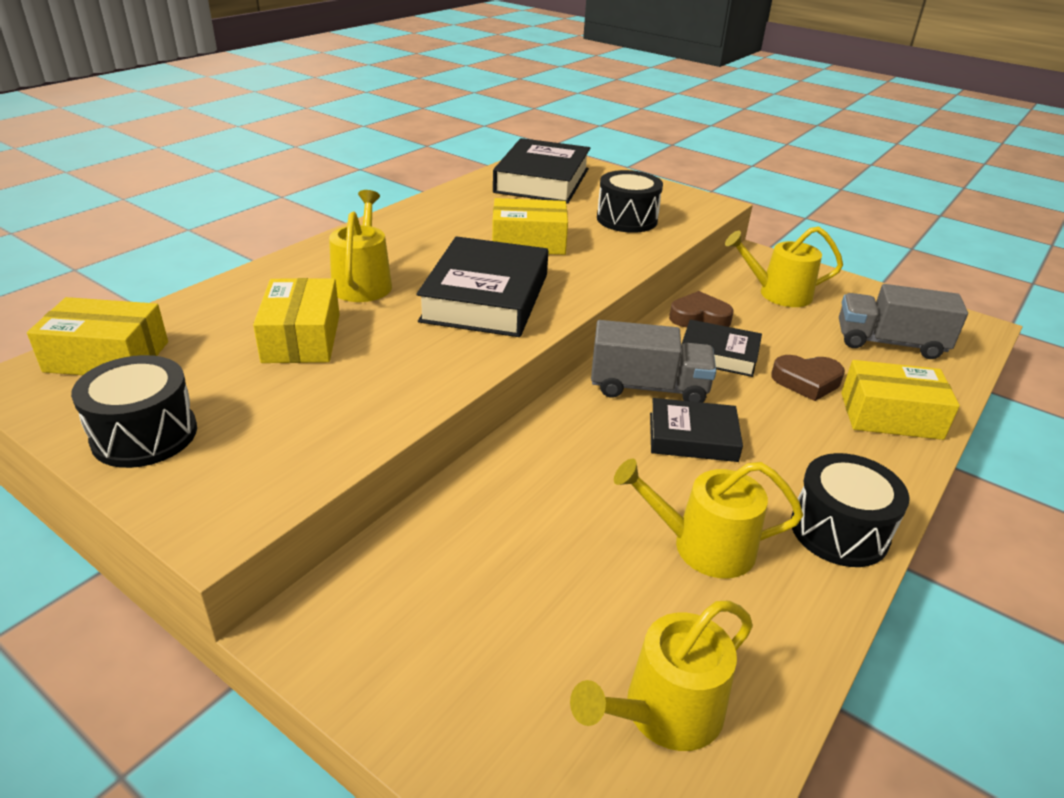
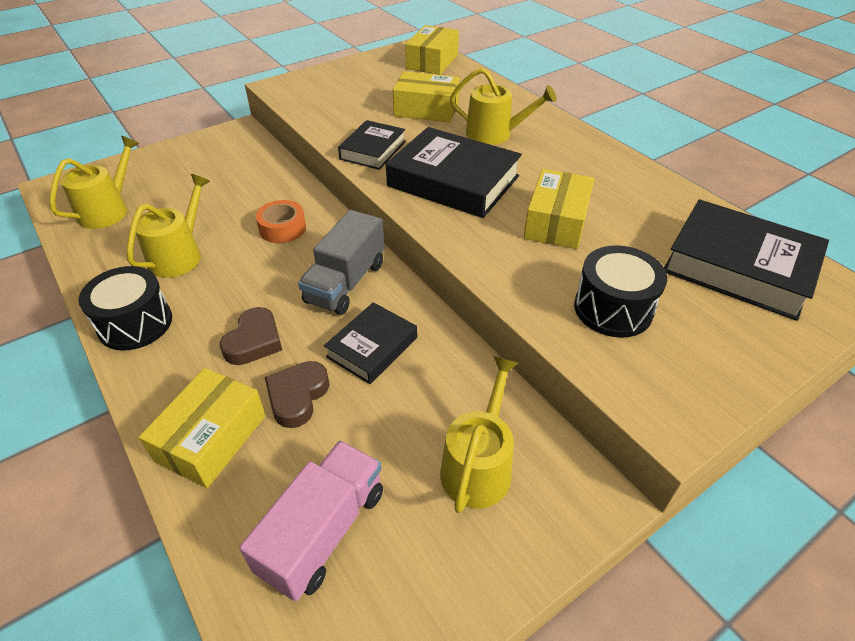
camera: 110 degrees right, 10 degrees up
(145, 435) = (355, 71): black drum -> none
(585, 463) = (282, 228): none -> orange tape
(664, 712) = (108, 210): yellow watering can -> yellow watering can turned 45 degrees clockwise
(692, 437) = (273, 286): black book -> black book (373, 150)
(699, 317) = (445, 360): brown heart -> brown heart (254, 341)
(889, 343) = (323, 531): grey truck -> pink truck

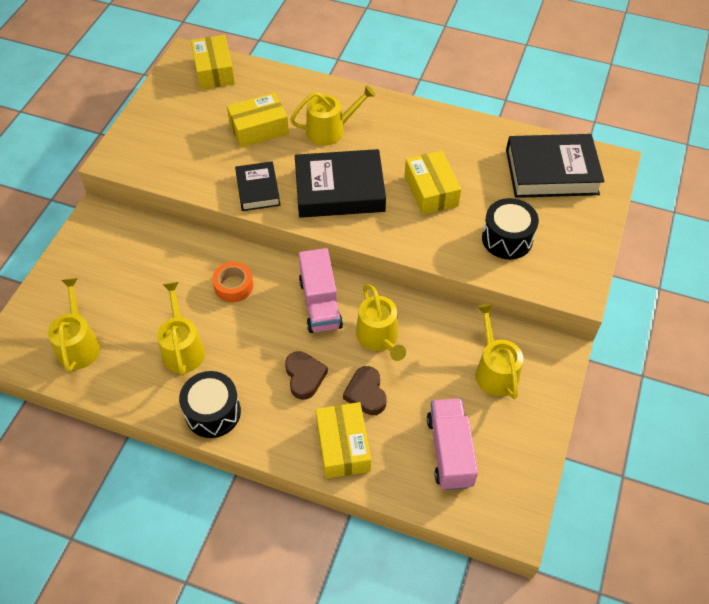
camera: 35 degrees left, 10 degrees up
(345, 283) = (320, 303): grey truck -> pink truck
(372, 347) = (379, 338): black book -> yellow watering can

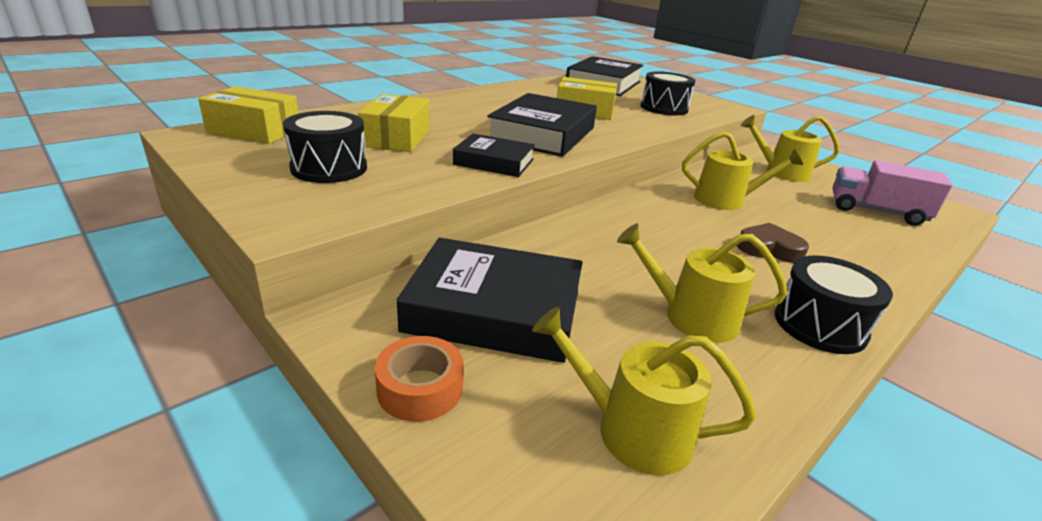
camera: 65 degrees left, 25 degrees down
(137, 265) = (494, 310): none -> black book
(187, 131) = (329, 168): none -> black drum
(233, 286) = (600, 250): orange tape -> orange tape (420, 388)
(320, 303) = (663, 212): pink truck -> none
(330, 130) = (453, 117): yellow watering can -> none
(343, 446) = (874, 256): yellow box -> none
(366, 393) = (800, 225): brown heart -> none

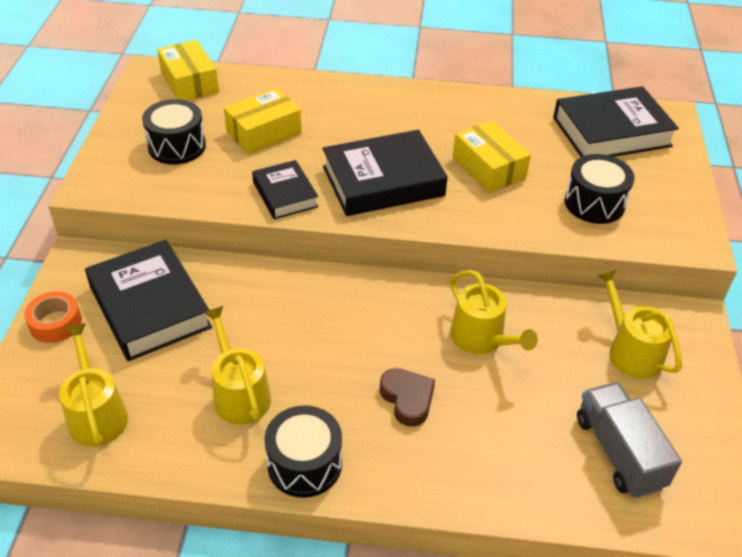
camera: 50 degrees right, 15 degrees up
(876, 211) = (619, 452): pink truck -> grey truck

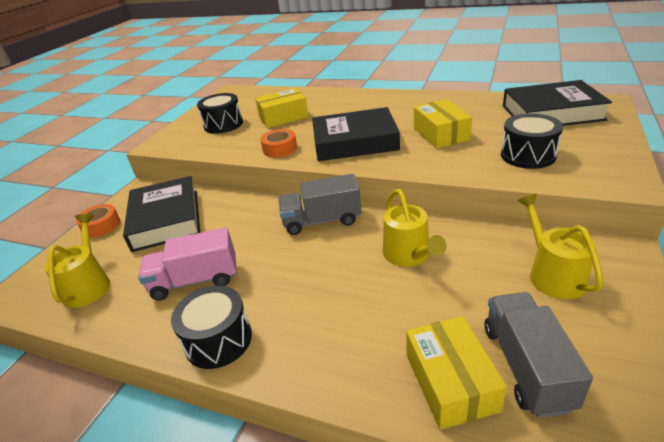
camera: 20 degrees right, 10 degrees down
(189, 82) = (250, 95): yellow box -> yellow box (451, 382)
(239, 394) = (195, 280): yellow watering can -> pink truck
(285, 194) = (280, 149): black book -> orange tape
(364, 297) = (322, 220): none -> grey truck
(407, 399) = (327, 296): brown heart -> none

